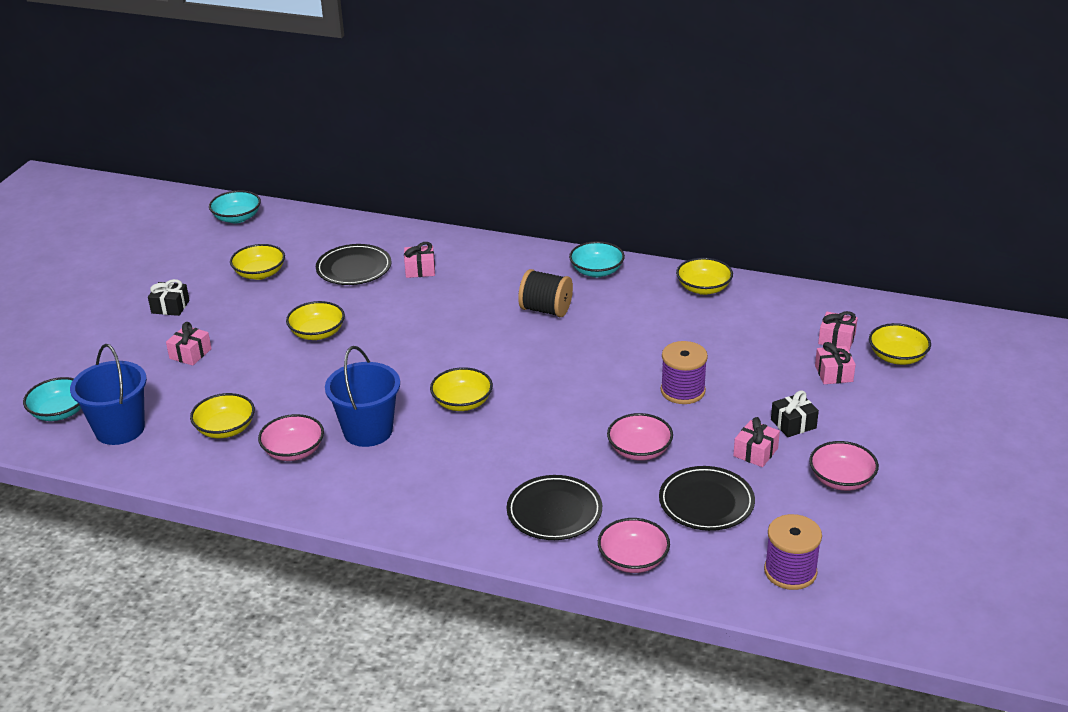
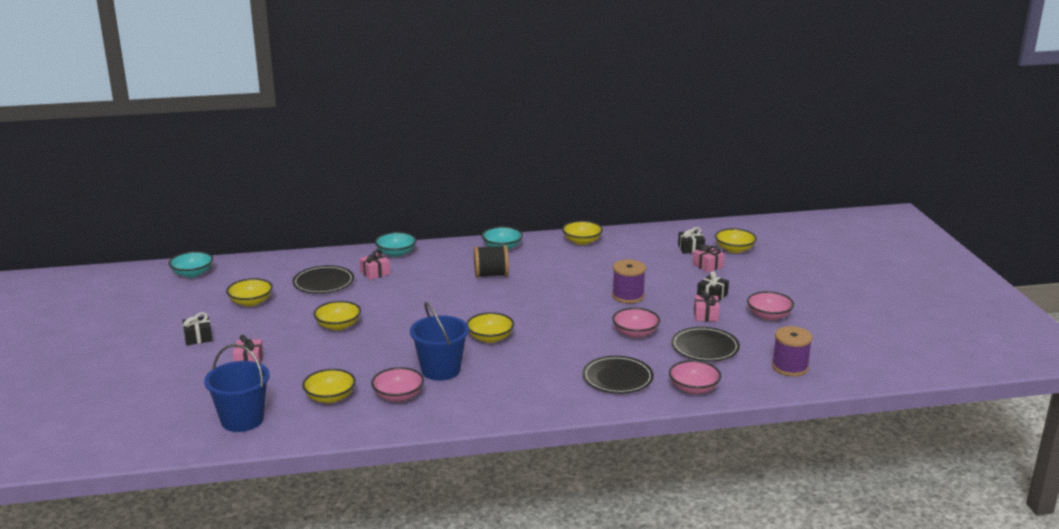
camera: 30 degrees left, 10 degrees down
(59, 412) = (177, 423): turquoise bowl -> turquoise bowl (396, 253)
(836, 339) = (691, 248): pink gift -> black gift

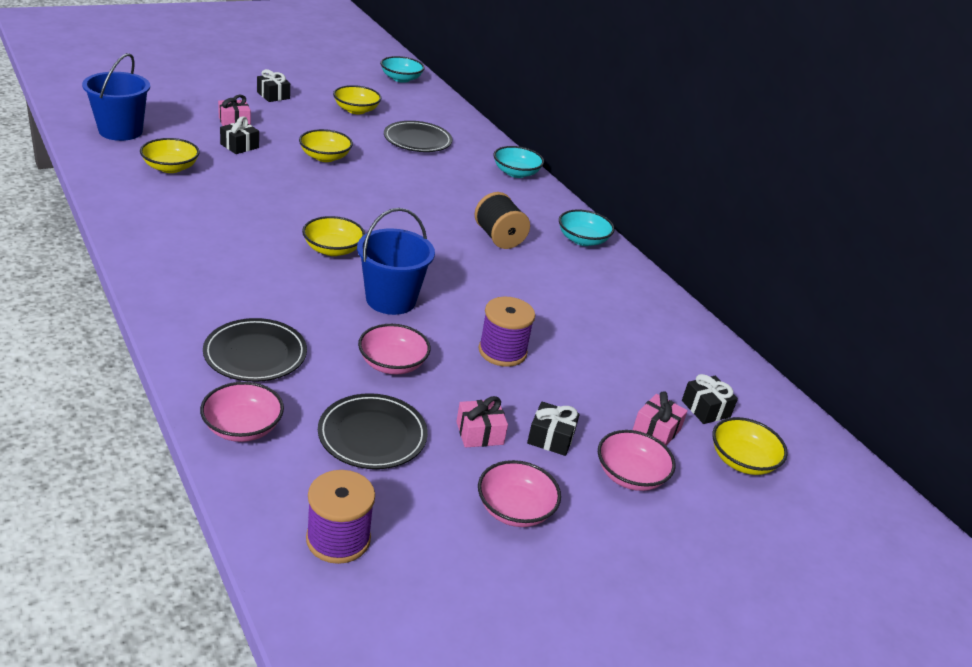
camera: 65 degrees right, 10 degrees up
(300, 362) = (239, 146): none -> black gift
(375, 273) = (458, 165): pink gift -> none
(398, 396) = (180, 203): pink bowl -> pink bowl (630, 475)
(440, 370) = (243, 223): blue bucket -> blue bucket (391, 300)
(582, 241) = (649, 301): yellow bowl -> none

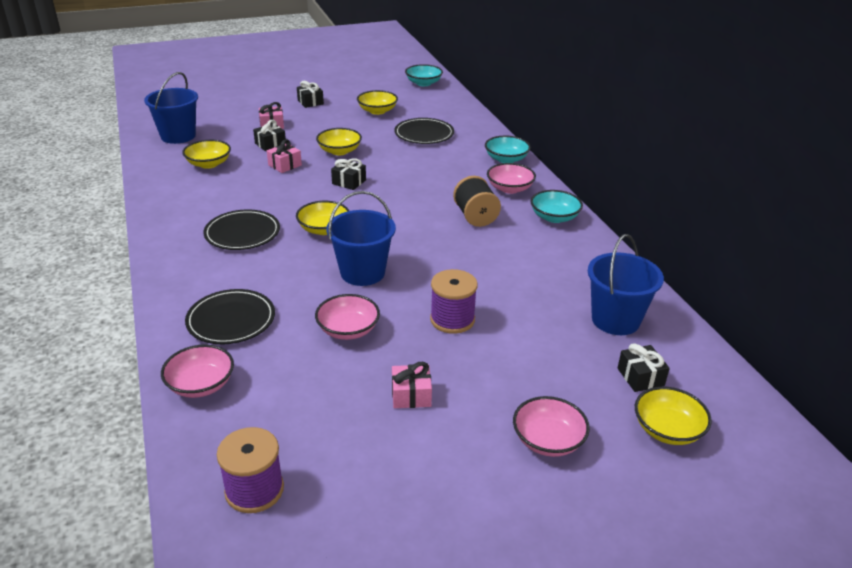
camera: 15 degrees right, 0 degrees up
(372, 435) = (312, 394): black plate -> black plate (242, 233)
(515, 509) = (426, 469): pink bowl -> pink bowl (510, 188)
(551, 438) = (478, 402): black gift -> black gift (349, 182)
(656, 430) = (585, 396): pink gift -> pink gift (285, 165)
(669, 350) = (615, 320): none -> blue bucket

